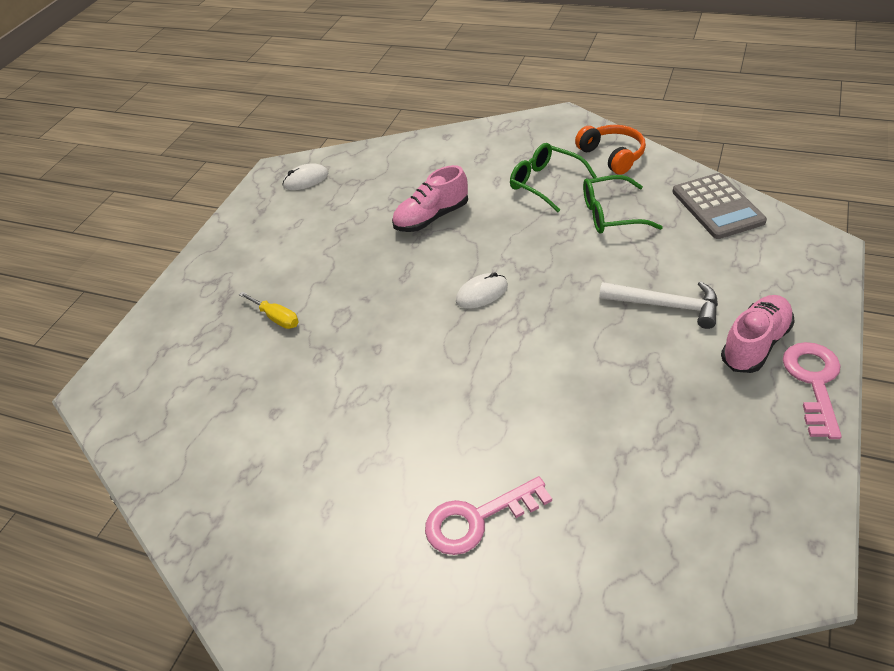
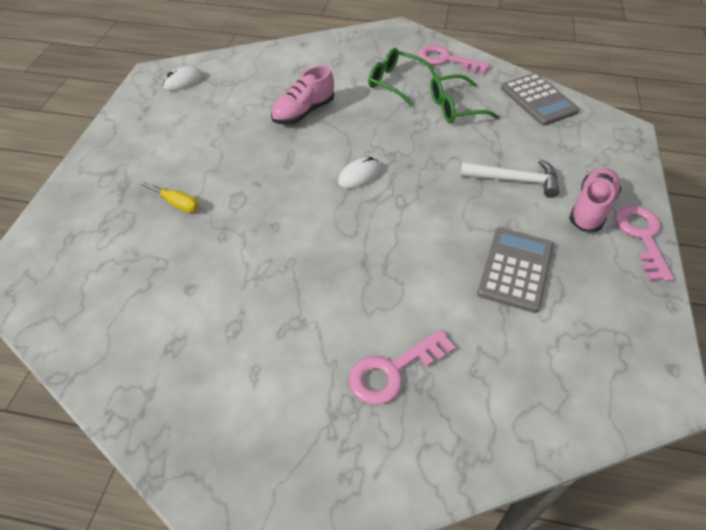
camera: 15 degrees left, 5 degrees up
(612, 156) = (446, 60): orange headphones -> pink key
(644, 413) = (515, 269): none -> grey calculator

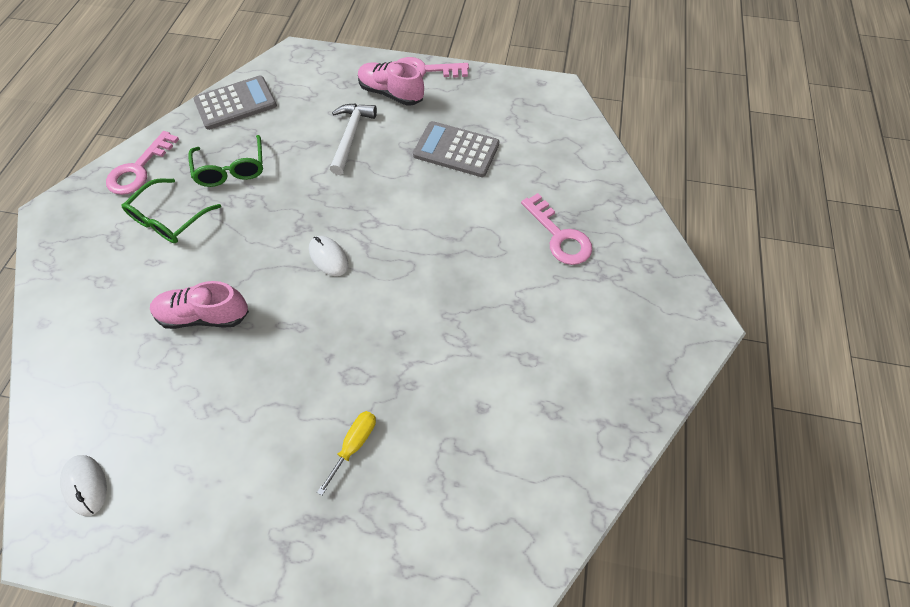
camera: 90 degrees left, 10 degrees up
(303, 112) = (205, 315): pink shoe -> pink shoe turned 135 degrees clockwise

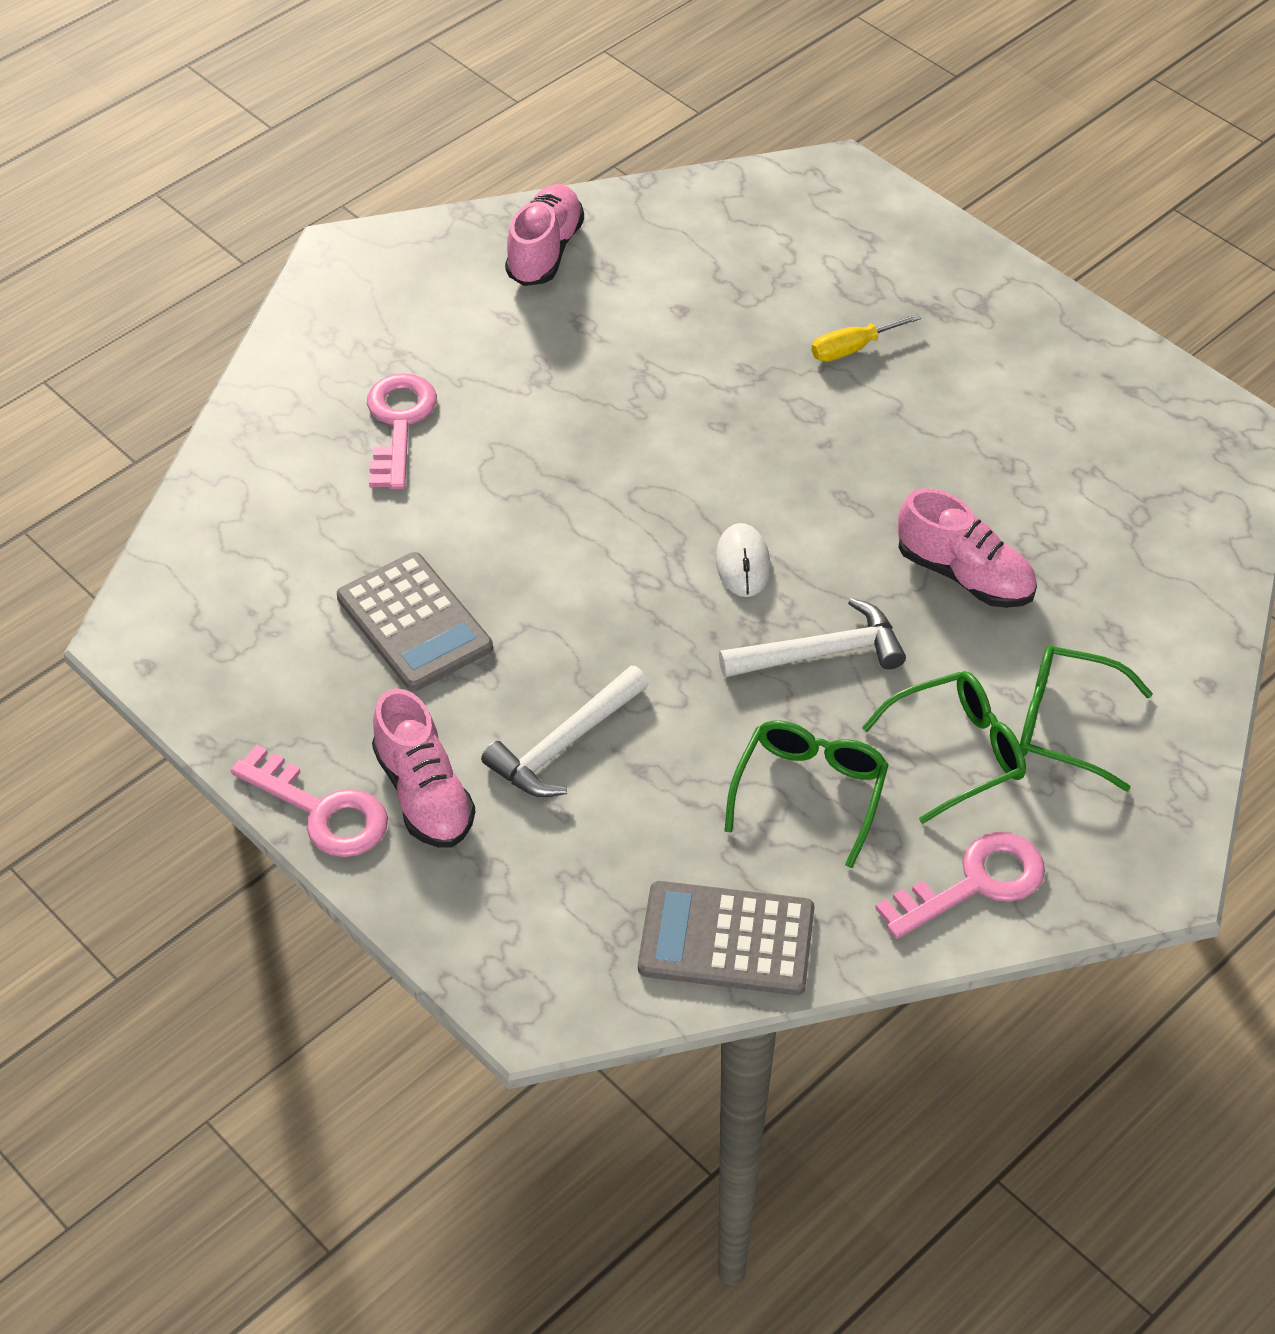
camera: 145 degrees left, 10 degrees down
(86, 485) = (1186, 461): white mouse -> none
(118, 260) = (1065, 725): none -> green glasses
(261, 232) = (820, 653): none -> white hammer
(600, 401) = (545, 251): none -> pink shoe

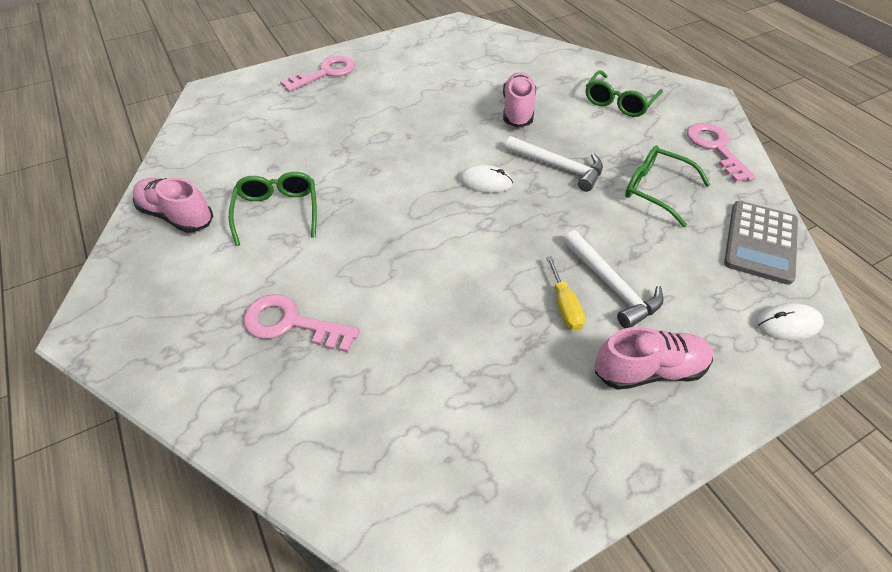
camera: 75 degrees left, 0 degrees up
(321, 810) = (662, 440): pink key -> pink key (325, 73)
(414, 623) = (490, 348): grey calculator -> none
(553, 962) = (787, 324): none -> white mouse
(820, 653) = (558, 167): white hammer -> white hammer turned 120 degrees clockwise
(852, 349) = (344, 113): yellow screwdriver -> yellow screwdriver (564, 306)
(958, 752) = (632, 136): green glasses -> green glasses (278, 211)
(964, 575) = (517, 111): pink shoe -> pink shoe turned 45 degrees counterclockwise

